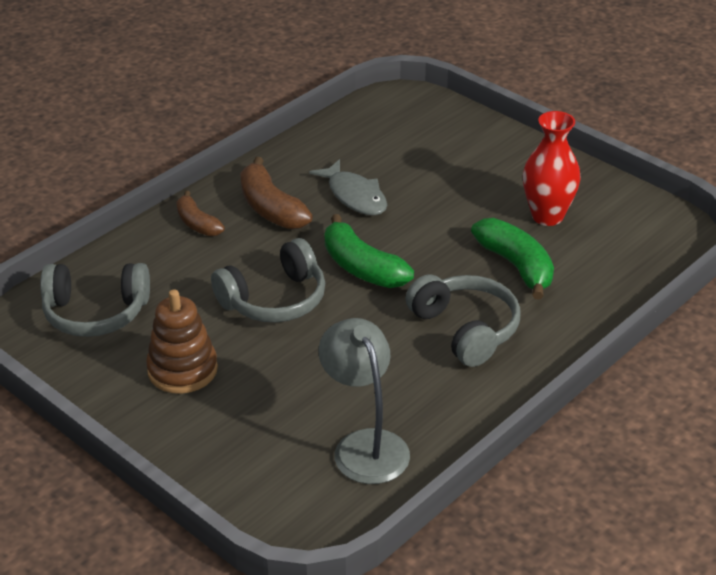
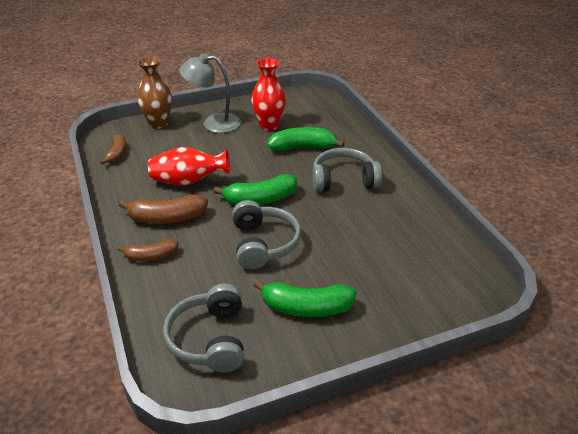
camera: 65 degrees left, 0 degrees up
(96, 313) = (209, 339): grey headphones -> grey headphones turned 150 degrees clockwise
(182, 370) = (306, 307): brown stacking toy -> green banana
(355, 196) = (188, 181): grey fish -> red vase
(365, 445) = (422, 246): grey lamp -> grey lamp (213, 123)
(367, 120) = (117, 154): none -> brown banana
(463, 122) = (158, 123): none -> brown vase

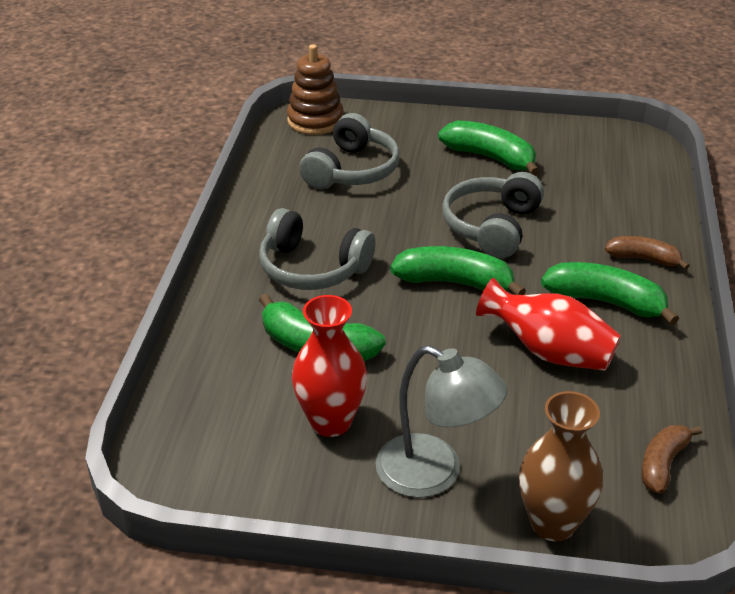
camera: 150 degrees left, 0 degrees up
(167, 218) = (606, 302): brown banana -> green banana
(209, 339) = (604, 165): grey headphones -> grey headphones (352, 170)
(471, 290) = (315, 120): none -> brown stacking toy

